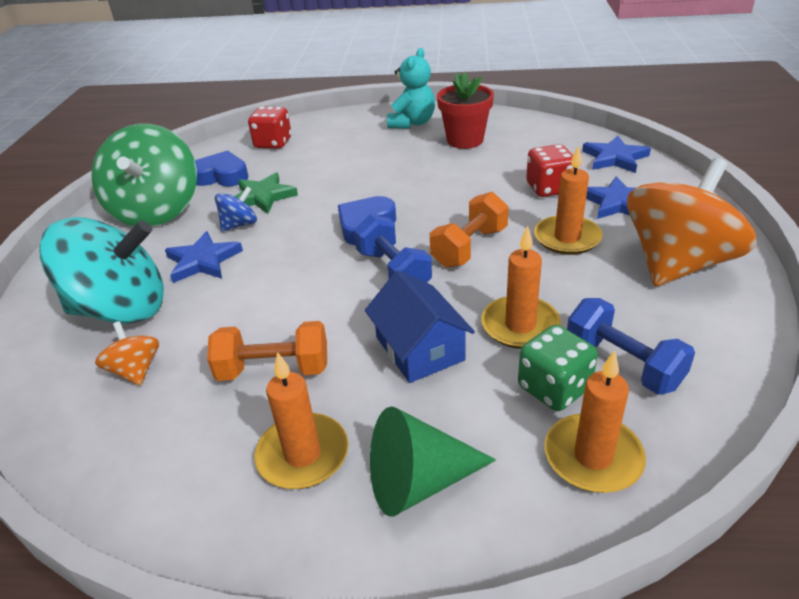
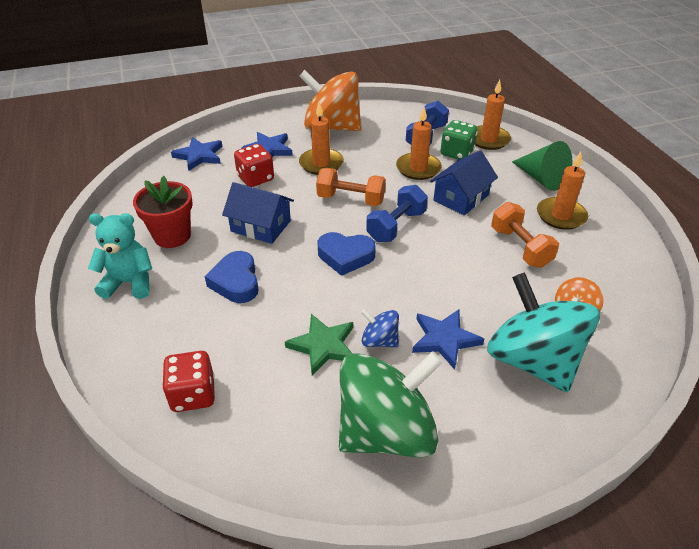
camera: 115 degrees left, 5 degrees up
(221, 176) = (290, 408): blue heart -> blue heart (236, 282)
(452, 183) = (261, 226): none -> blue house

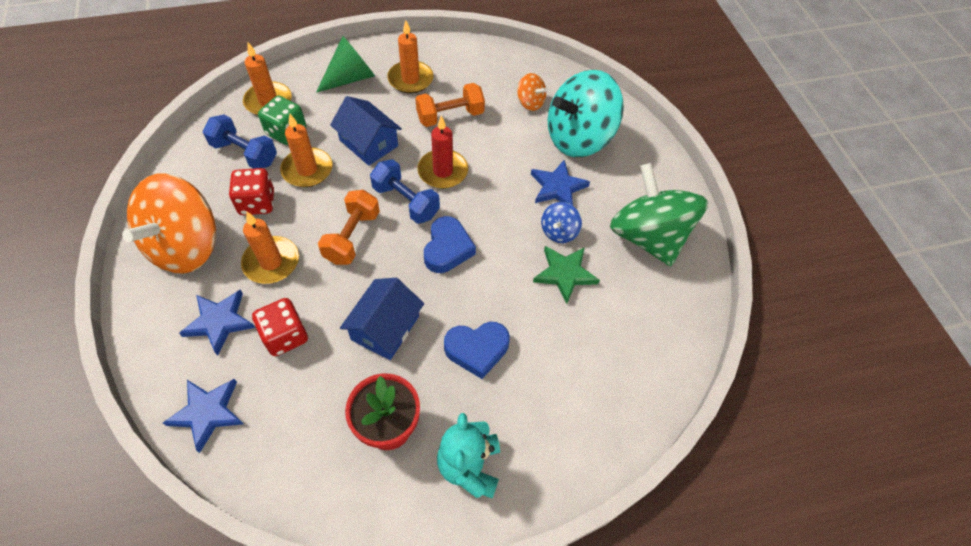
camera: 90 degrees left, 15 degrees up
(193, 394) = (622, 378): red dice -> red dice (257, 203)
(441, 247) = (443, 171): none -> red candle

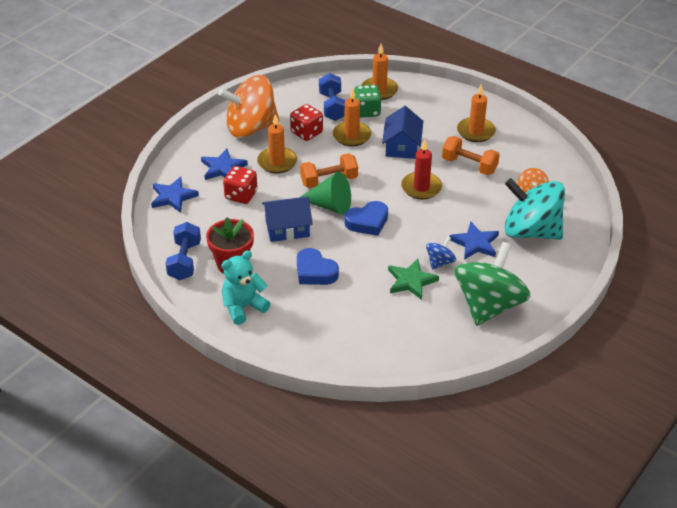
camera: 55 degrees right, 15 degrees down
(350, 78) = (441, 108): green cone -> green cone (330, 205)
(406, 202) = (379, 186): blue dumbbell -> blue dumbbell (184, 261)
(559, 232) = (440, 262): blue spinning top -> blue spinning top turned 135 degrees clockwise

